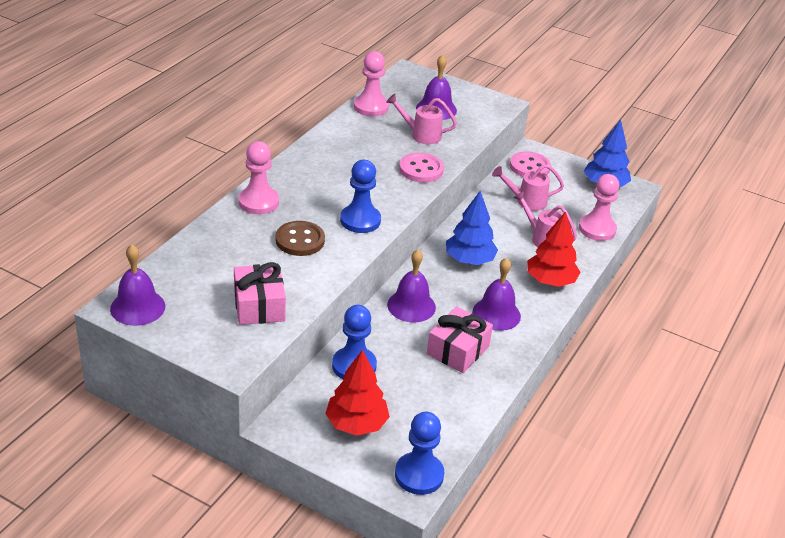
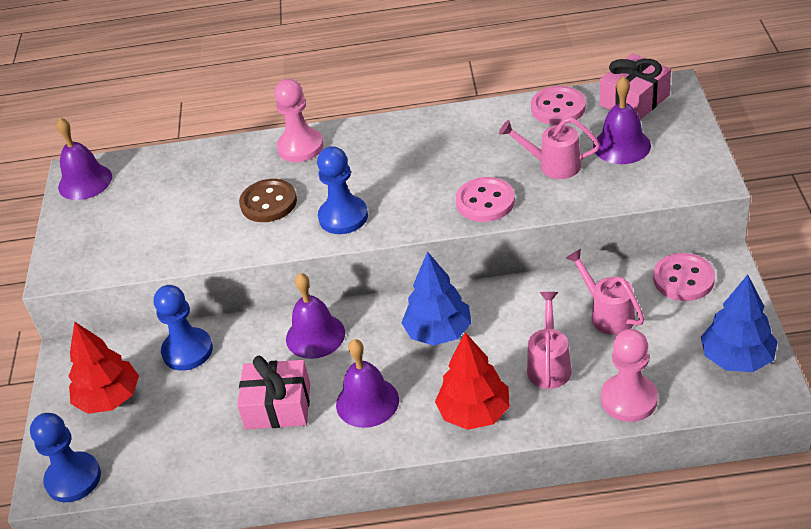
camera: 65 degrees right, 5 degrees up
(259, 306) = (148, 238): pink gift -> pink gift (634, 100)
(371, 107) = (558, 108): pink pawn -> pink button
(421, 135) = (553, 165): pink watering can -> pink watering can turned 60 degrees counterclockwise

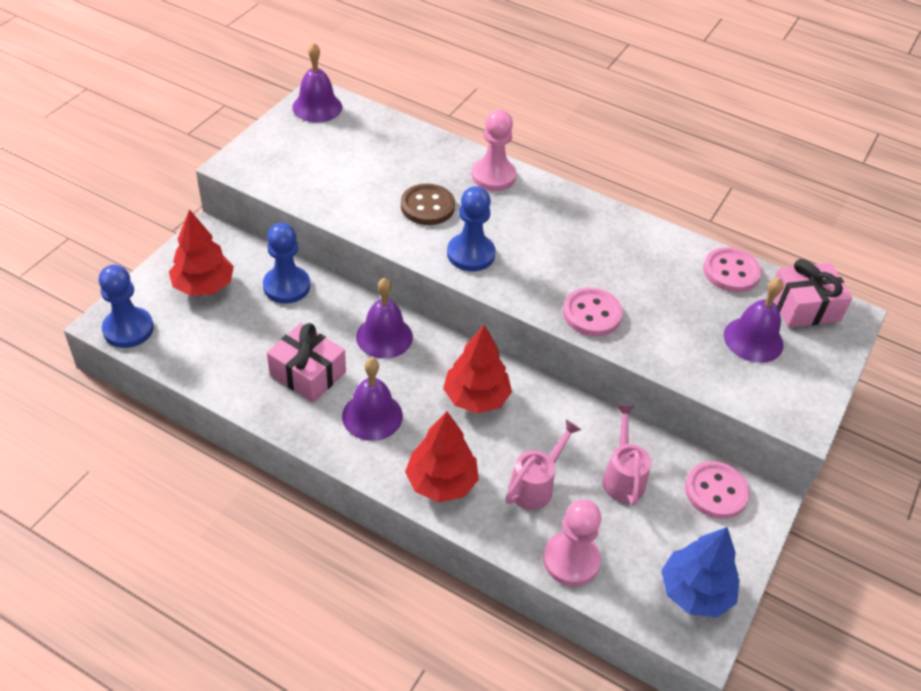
camera: 25 degrees right, 5 degrees up
(438, 332) = (476, 398): blue tree -> red tree
(553, 165) = (677, 319): pink watering can -> none

